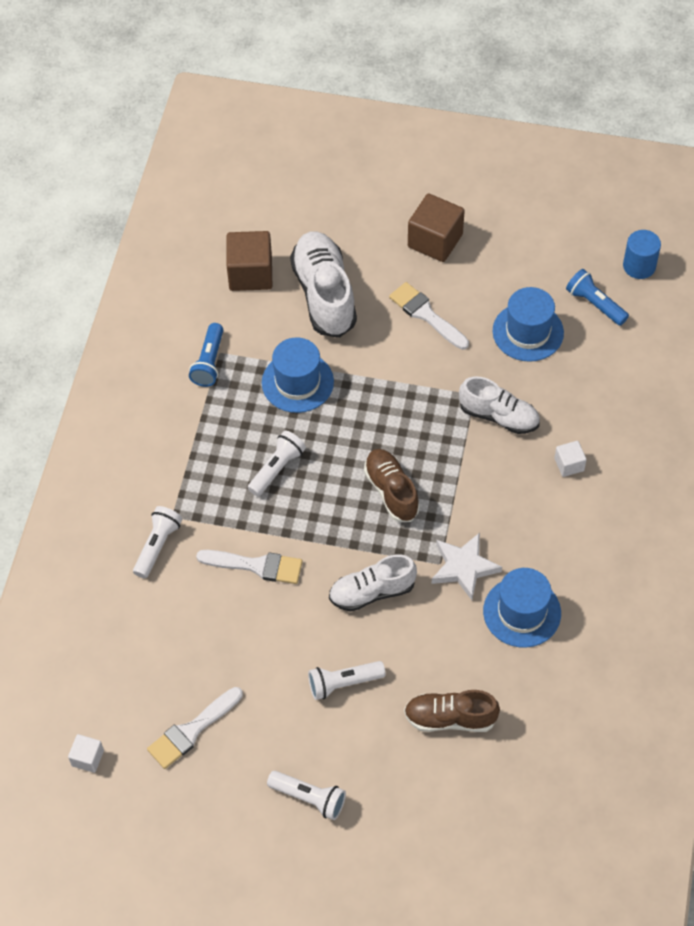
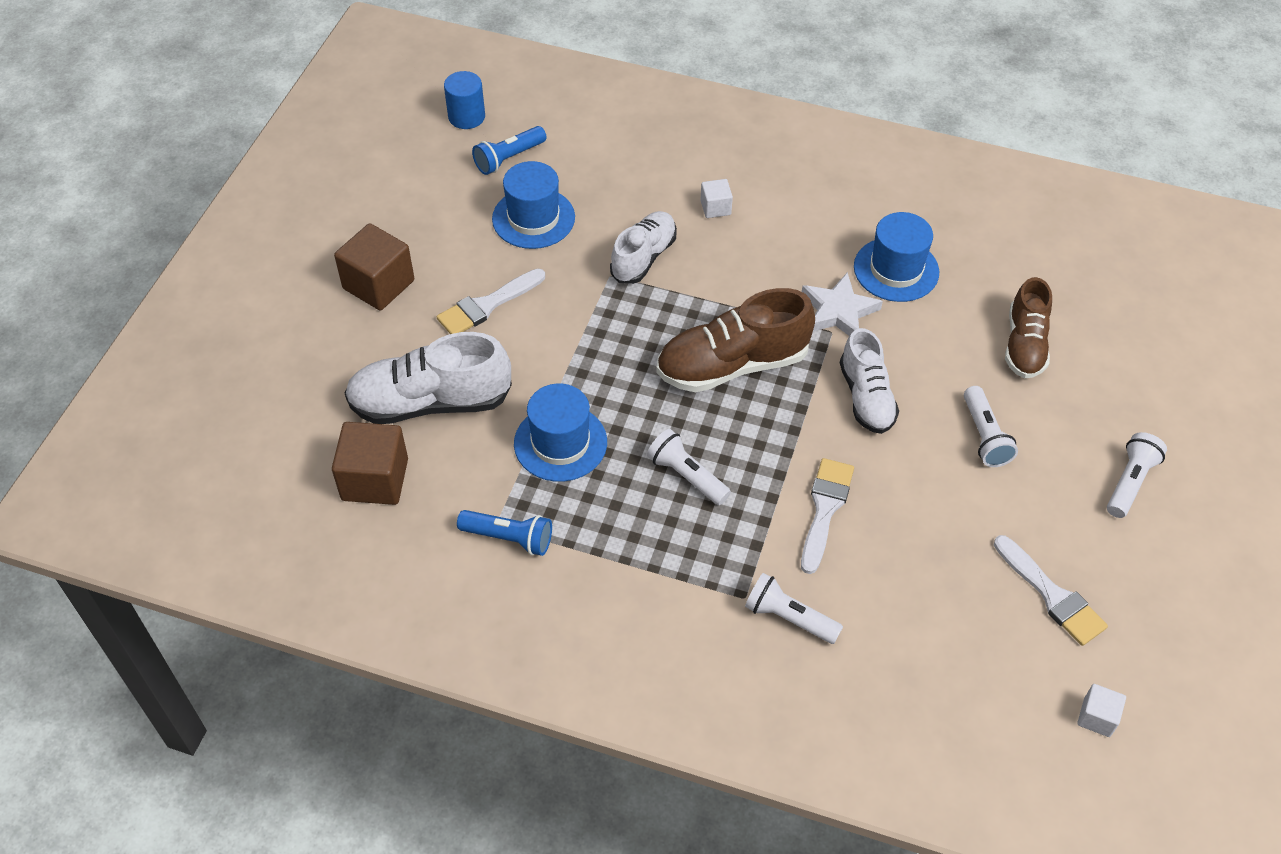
camera: 85 degrees left, 5 degrees down
(391, 491) = (732, 365): brown shoe -> brown shoe, size x1.54

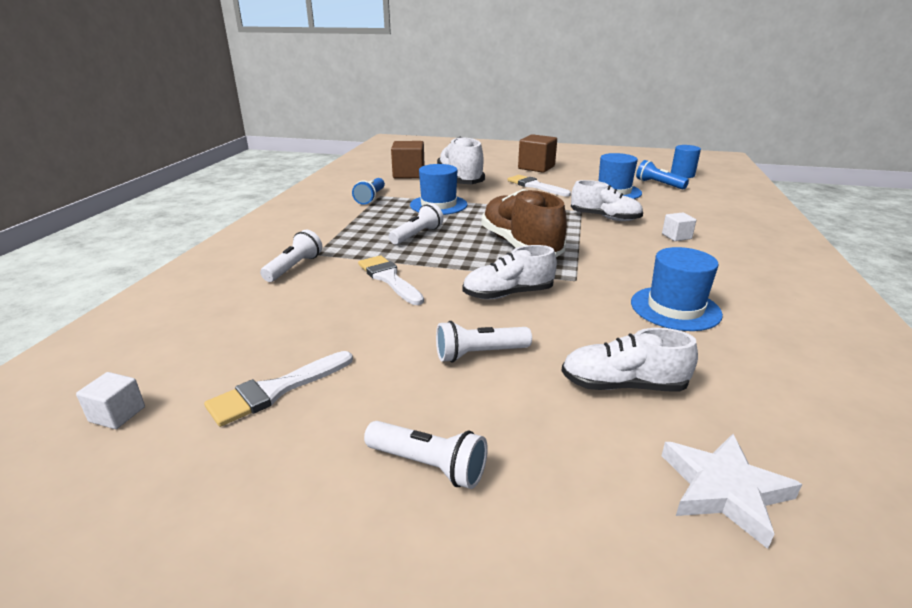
camera: 85 degrees right, 25 degrees down
(825, 509) = (389, 278): white brush -> white brush turned 135 degrees counterclockwise
(838, 311) = (601, 282): white star -> white star (724, 490)
(1024, 345) = (622, 385): brown shoe -> white shoe

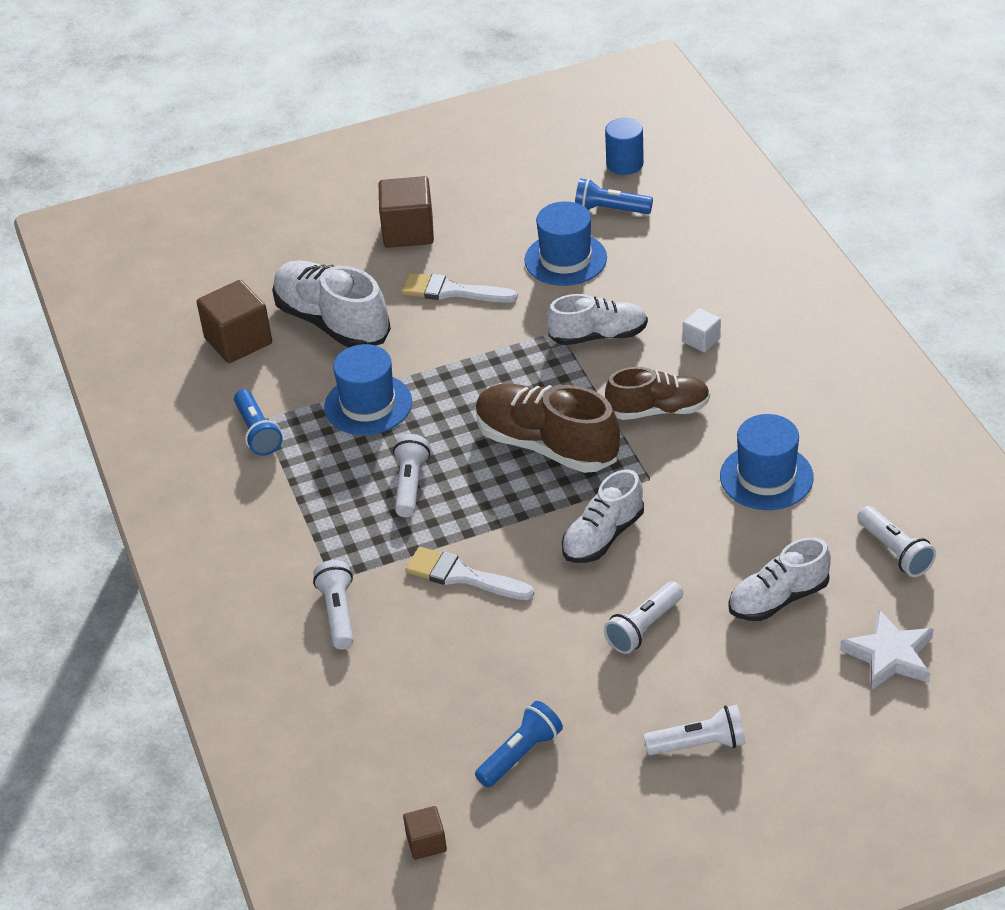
camera: 30 degrees left, 15 degrees up
(117, 414) = (426, 842): white cube -> brown cube
(275, 390) = (520, 754): white brush -> blue flashlight
(615, 254) = (658, 410): none -> brown shoe
(781, 400) = (895, 552): none -> white flashlight

